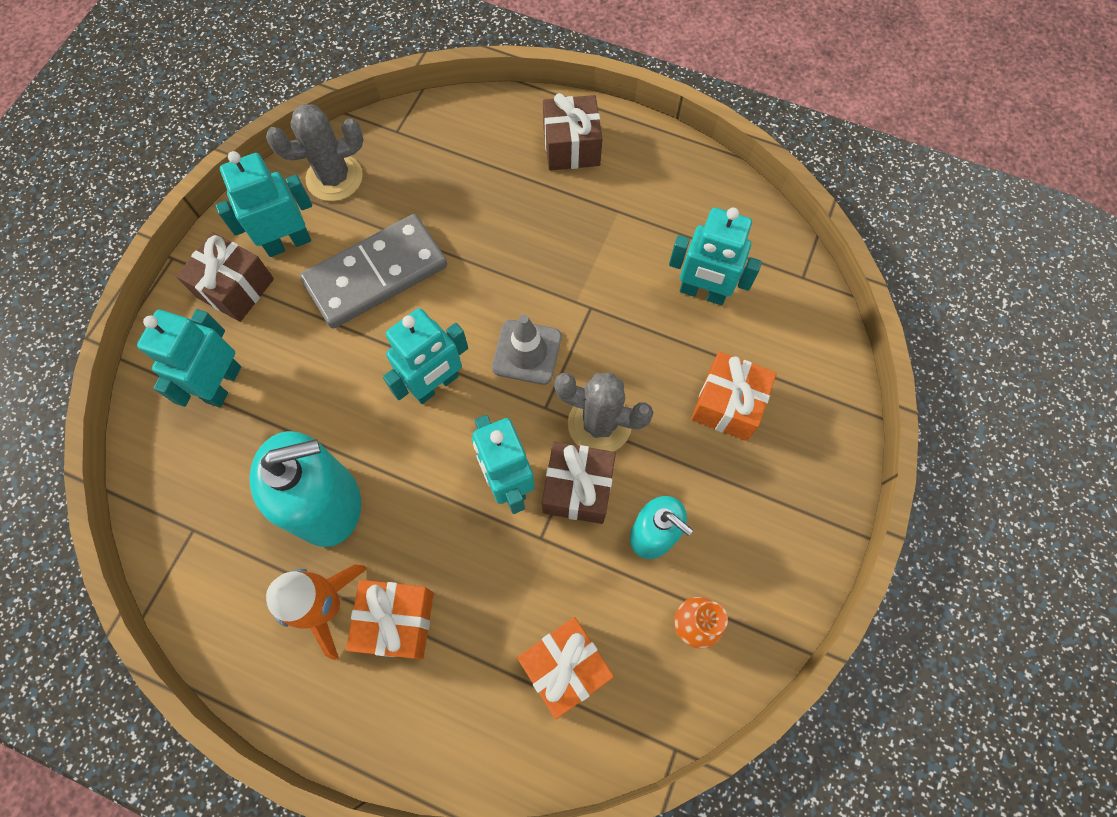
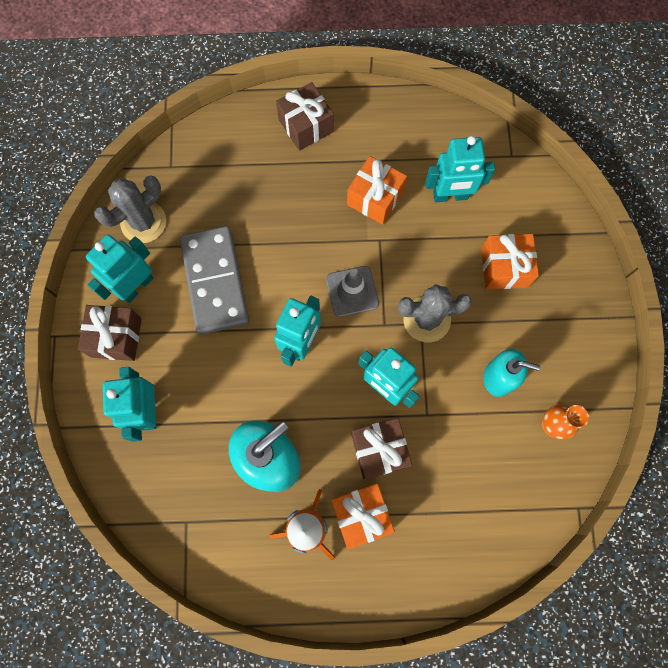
camera: 25 degrees left, 5 degrees up
(376, 274) = (215, 282): grey domino -> grey domino turned 45 degrees counterclockwise
(564, 667) = (485, 491): orange gift -> orange gift (375, 198)
(577, 489) = (434, 370): brown gift -> brown gift (379, 450)

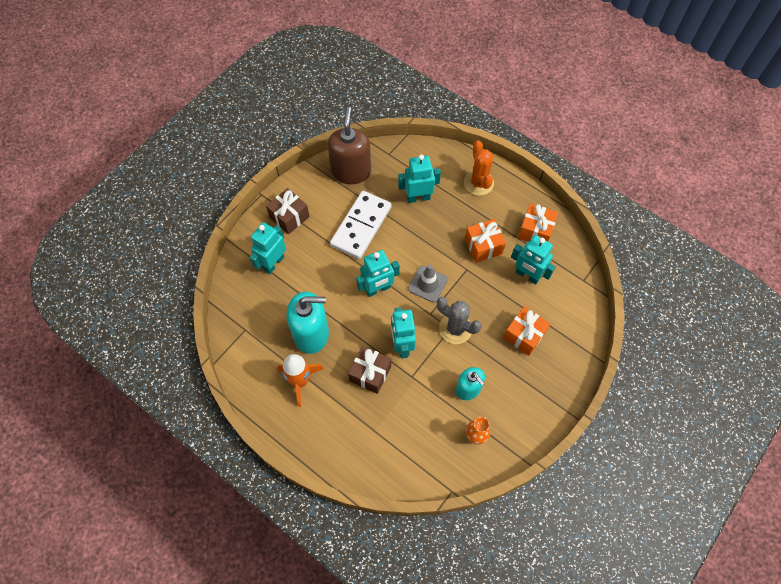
camera: 40 degrees right, 10 degrees down
(136, 286) = (320, 200): turquoise robot -> turquoise robot (418, 197)
(143, 222) = (351, 171): grey cactus -> brown soap dispenser
(215, 282) = (361, 226): grey domino -> white domino
(306, 126) = (478, 183): brown gift -> orange cactus
(361, 515) = (332, 397): orange gift -> orange gift (535, 231)

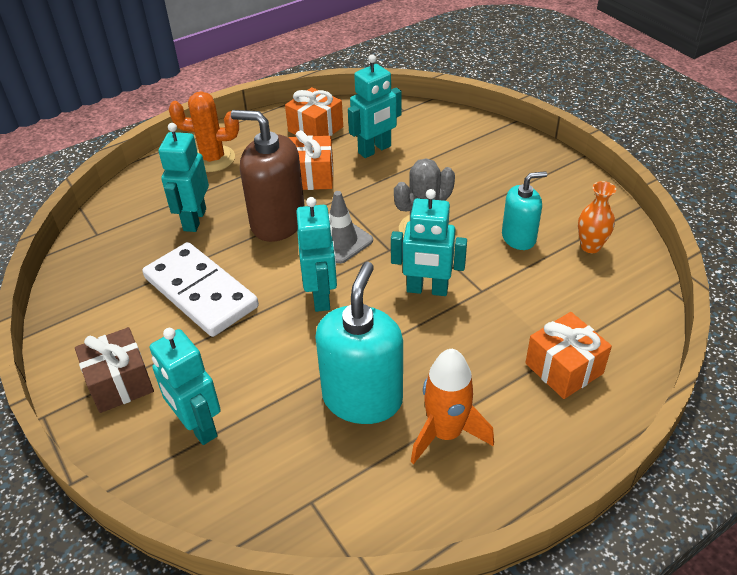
camera: 70 degrees left, 20 degrees down
(351, 171) = (93, 283): brown soap dispenser -> brown soap dispenser (278, 222)
(370, 373) = (462, 337): brown gift -> none
(524, 335) = (458, 171): orange gift -> orange gift (564, 368)

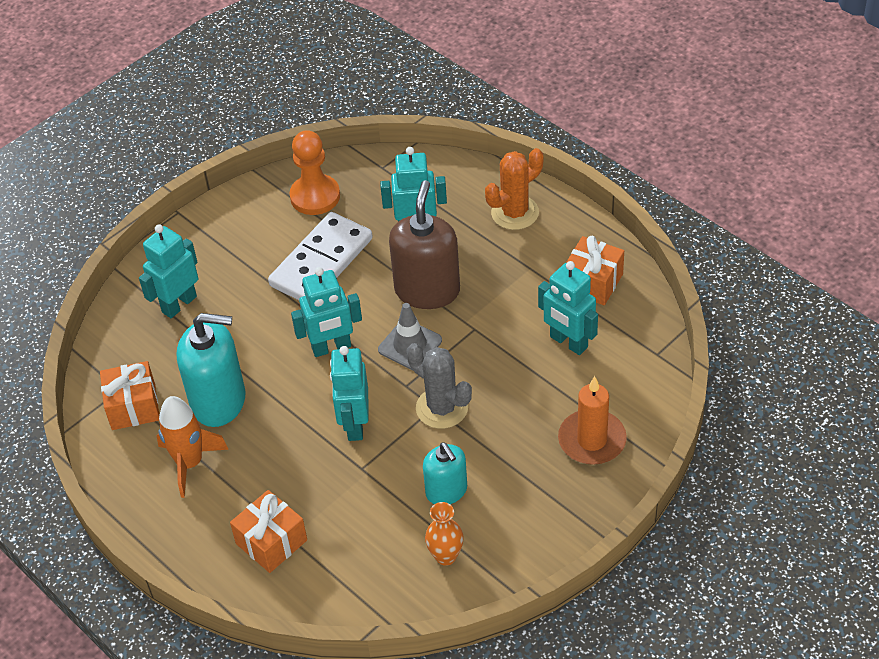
camera: 80 degrees right, 5 degrees up
(103, 288) = (315, 196): none -> orange pawn
(120, 383) = (214, 244): brown gift -> none
(213, 159) = (515, 213): orange cactus -> orange cactus turned 60 degrees clockwise
(311, 176) = (506, 299): orange gift -> orange gift (133, 407)
(481, 152) = (592, 440): none -> orange candle

